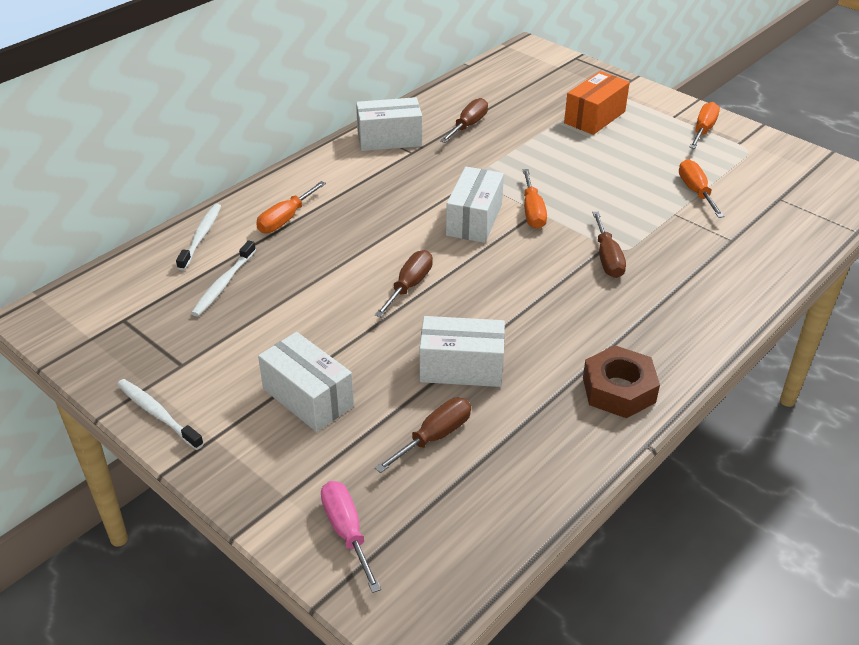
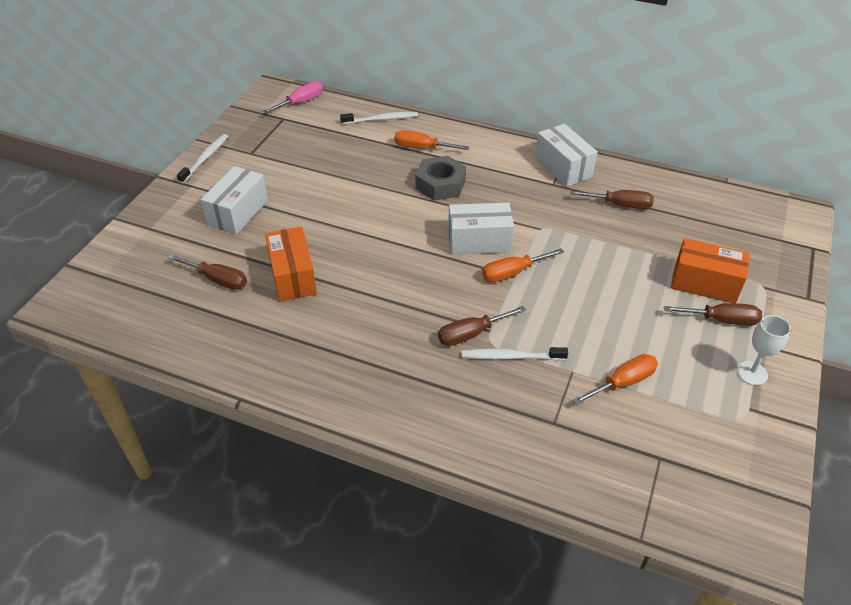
camera: 70 degrees right, 5 degrees up
(223, 284) = (335, 144): white toothbrush -> white toothbrush (511, 357)
(347, 531) = (125, 262): pink screwdriver -> pink screwdriver (300, 102)
(363, 222) = (440, 184): none -> grey nut
(409, 286) = (375, 227): brown screwdriver -> brown screwdriver (721, 320)
(461, 368) = (293, 276): white box -> orange box
(618, 390) = (299, 371): brown nut -> none
(703, 130) = (752, 373): orange screwdriver -> white goblet

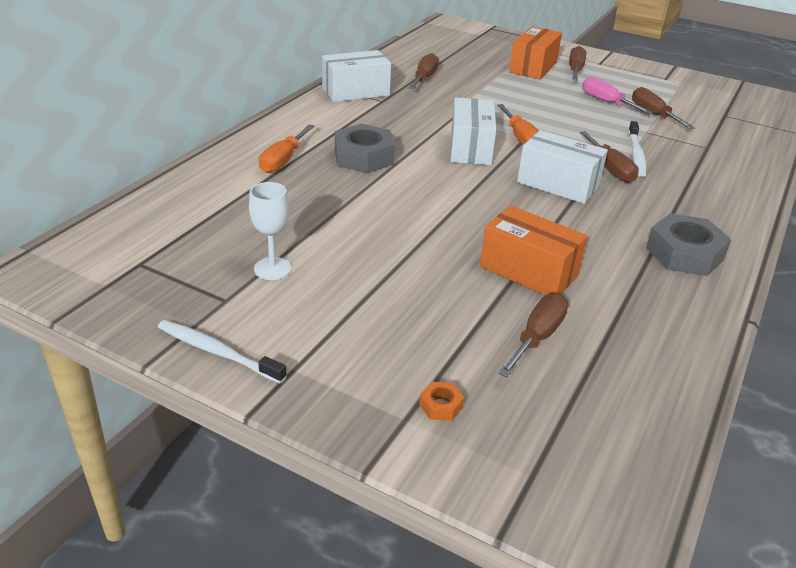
camera: 85 degrees left, 10 degrees down
(158, 240) = (441, 406): none -> orange nut
(238, 212) = (383, 316): white box -> white box (558, 184)
(293, 276) = (528, 271): orange box -> orange box turned 45 degrees clockwise
(300, 102) = (103, 244): pink screwdriver -> pink screwdriver (606, 102)
(329, 371) = (684, 254): none -> grey nut
(381, 119) = (199, 181): white toothbrush -> none
(623, 382) = (653, 114): orange screwdriver -> brown screwdriver
(752, 373) = (630, 71): white goblet -> white goblet (272, 269)

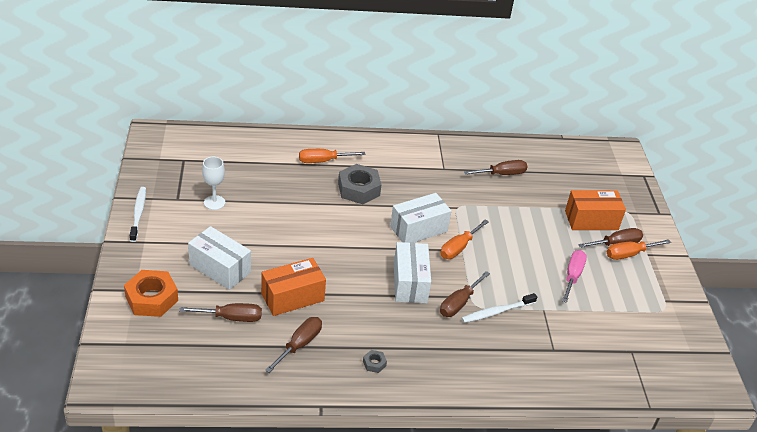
camera: 55 degrees right, 5 degrees up
(355, 92) = (443, 153): white box -> white box (220, 268)
(441, 406) = (152, 298): orange nut -> orange nut, size x2.27
(528, 271) = (292, 297): orange box -> orange box turned 60 degrees clockwise
(593, 70) = (629, 254): none -> orange screwdriver
(653, 114) = (580, 307): brown screwdriver -> brown screwdriver (299, 344)
(684, 254) = (374, 363): grey nut -> grey nut, size x0.44

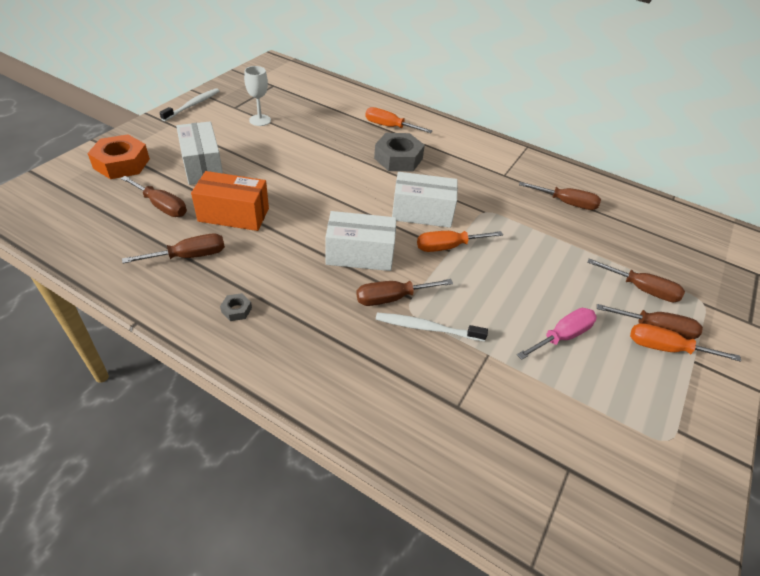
camera: 35 degrees right, 5 degrees up
(410, 283) = (360, 254): white box -> white box turned 60 degrees clockwise
(591, 220) = (641, 289): orange box -> brown screwdriver

